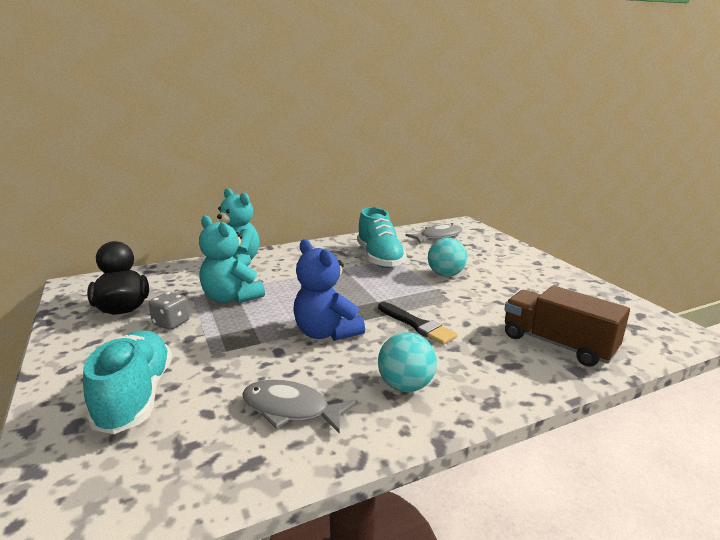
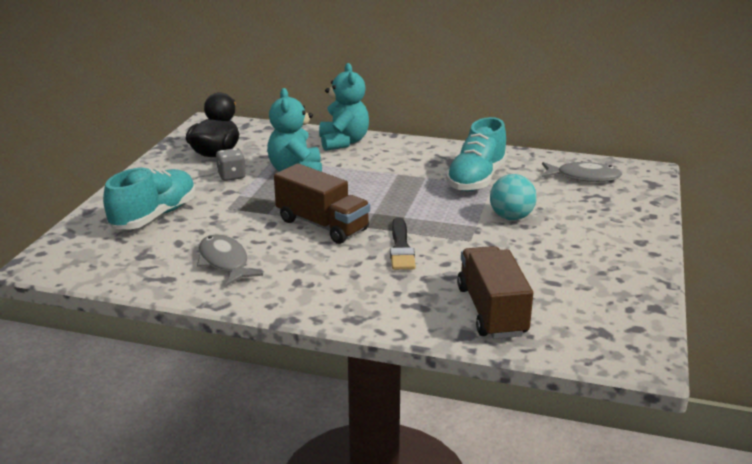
camera: 40 degrees right, 5 degrees up
(326, 333) = (322, 225): blue teddy bear -> brown truck
(406, 386) = (316, 282): turquoise ball -> none

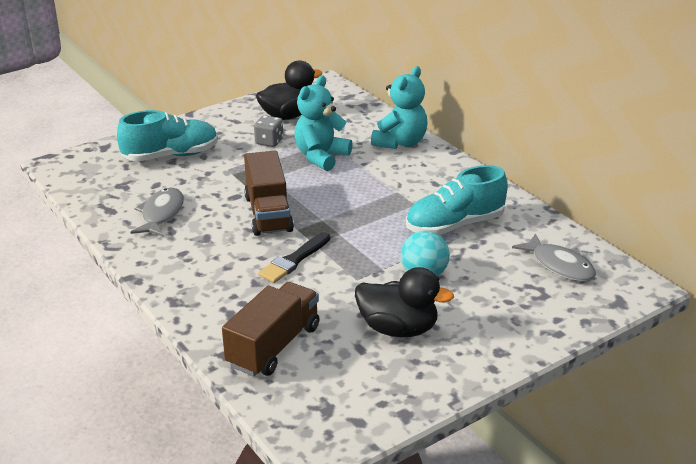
camera: 40 degrees right, 5 degrees up
(556, 258) = (398, 329): none -> black duck

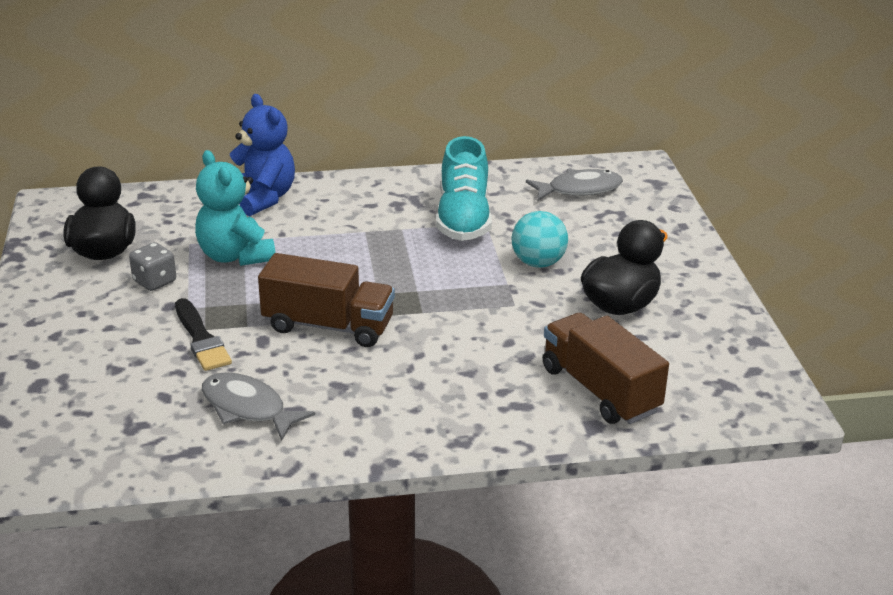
camera: 65 degrees left, 0 degrees up
(171, 156) = (99, 366): turquoise shoe -> none
(294, 260) = (445, 334): black brush -> black brush (201, 339)
(400, 142) = (262, 198): turquoise teddy bear -> blue teddy bear

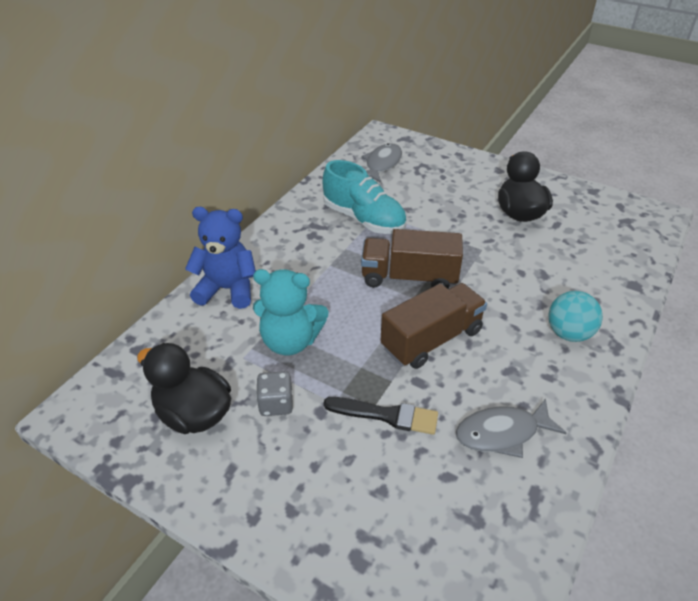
camera: 50 degrees left, 10 degrees up
(538, 263) = (445, 218): turquoise ball -> turquoise ball (568, 333)
(600, 390) = (600, 264): brown truck -> brown truck (409, 277)

